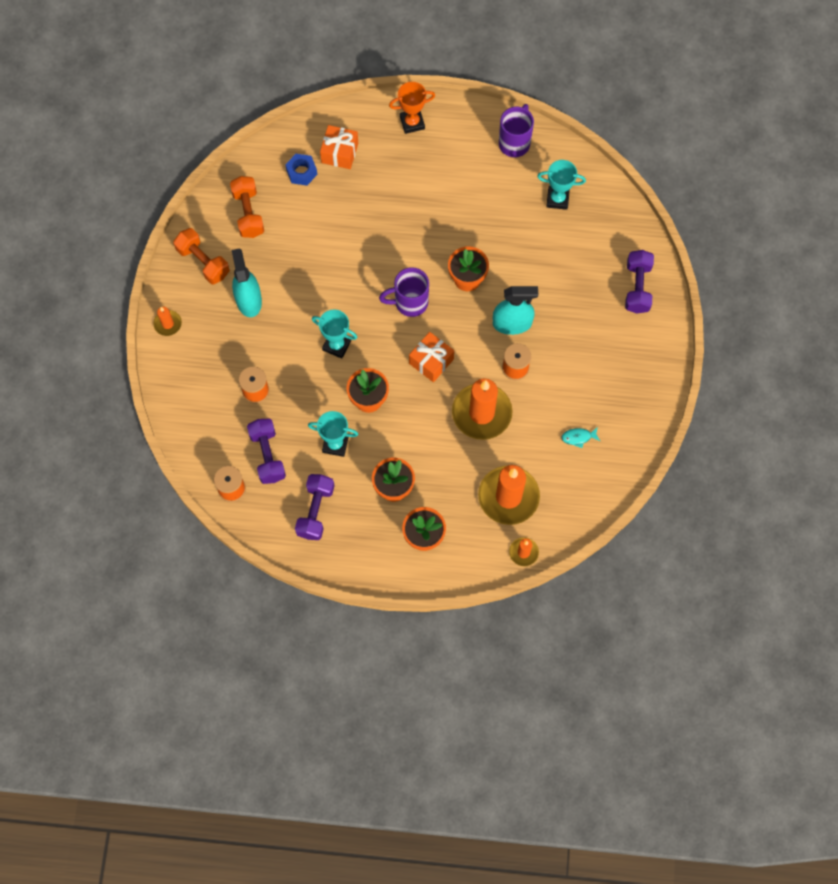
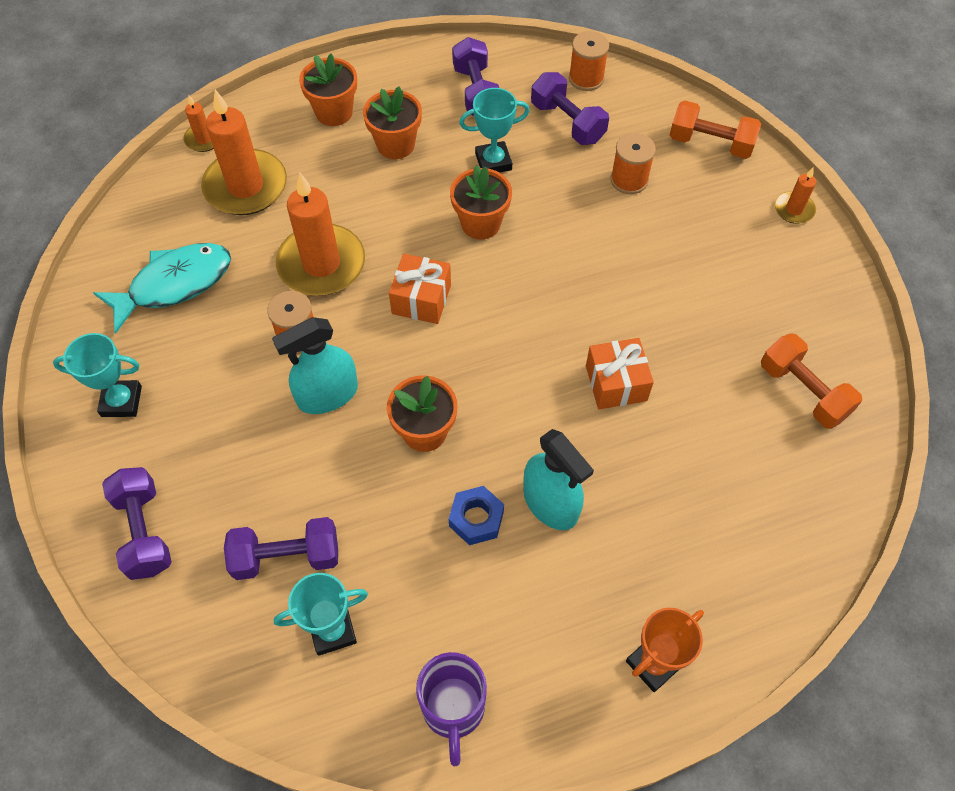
camera: 155 degrees right, 10 degrees down
(203, 262) = (811, 300): orange dumbbell -> orange dumbbell (710, 143)
(248, 300) = (714, 277): turquoise spray bottle -> turquoise spray bottle (550, 503)
(301, 172) = (773, 489): blue nut -> blue nut (476, 519)
(336, 345) = (561, 269): turquoise trophy -> turquoise trophy (121, 401)
(339, 153) = (737, 549): orange gift -> orange gift (616, 383)
(410, 302) = (492, 363): purple mug -> none
(567, 243) = (286, 557): none -> purple dumbbell
(578, 437) = (174, 284): turquoise fish -> turquoise fish, size x2.39

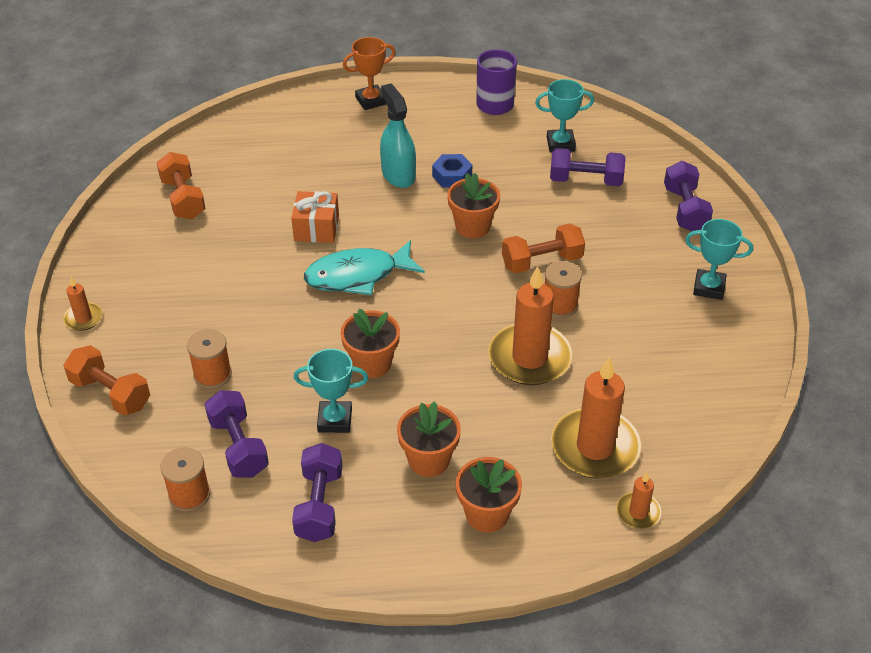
camera: 165 degrees left, 15 degrees down
(174, 284) = (668, 367): turquoise fish -> turquoise fish (358, 275)
(327, 395) = (542, 262): turquoise spray bottle -> orange dumbbell
(421, 299) = (447, 312): orange gift -> none

